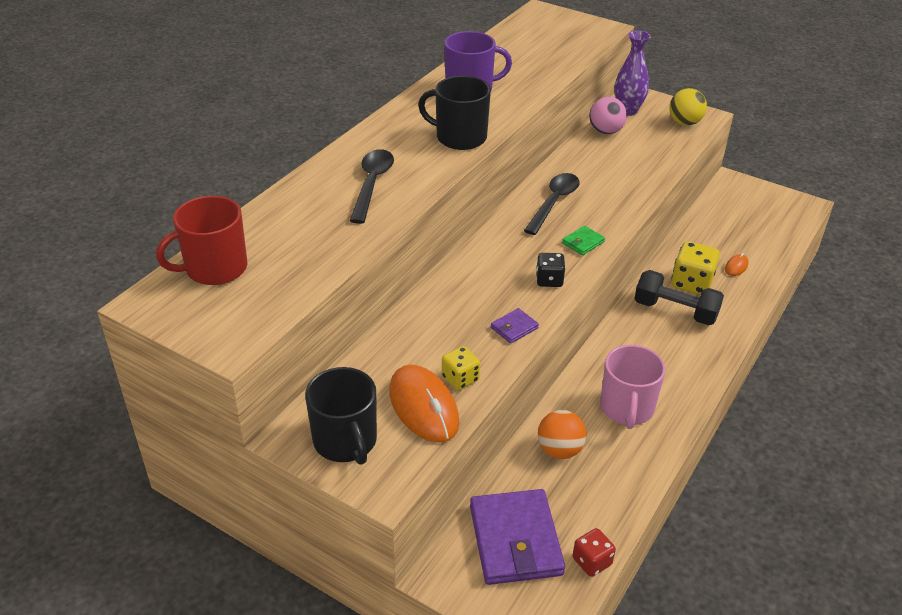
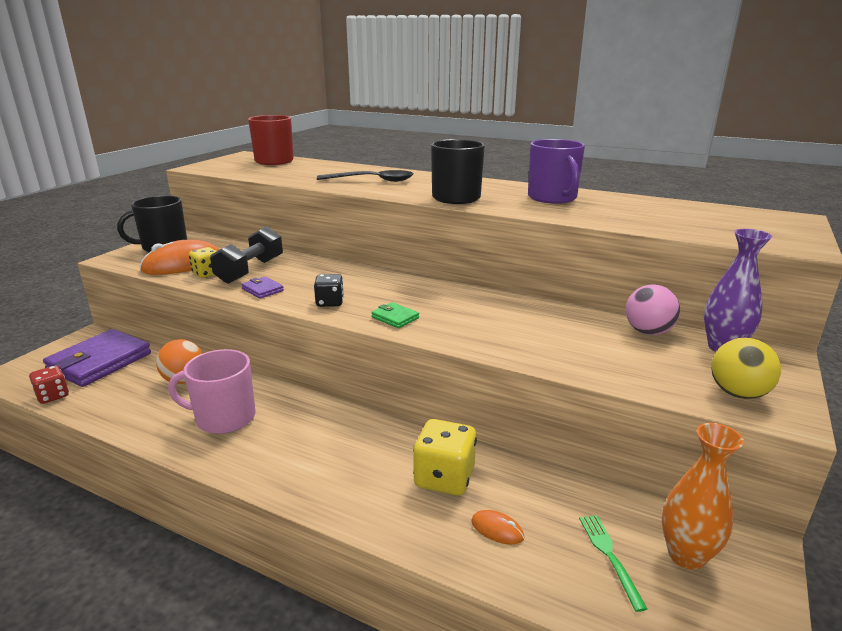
camera: 85 degrees right, 15 degrees down
(515, 540) = (99, 362): purple wallet -> purple wallet turned 45 degrees counterclockwise
(554, 202) = (466, 303): black spoon -> none
(675, 311) = (383, 459): black dumbbell -> black dumbbell (250, 270)
(742, 204) = (686, 555): none -> orange vase
(748, 230) = (609, 555): none -> green fork

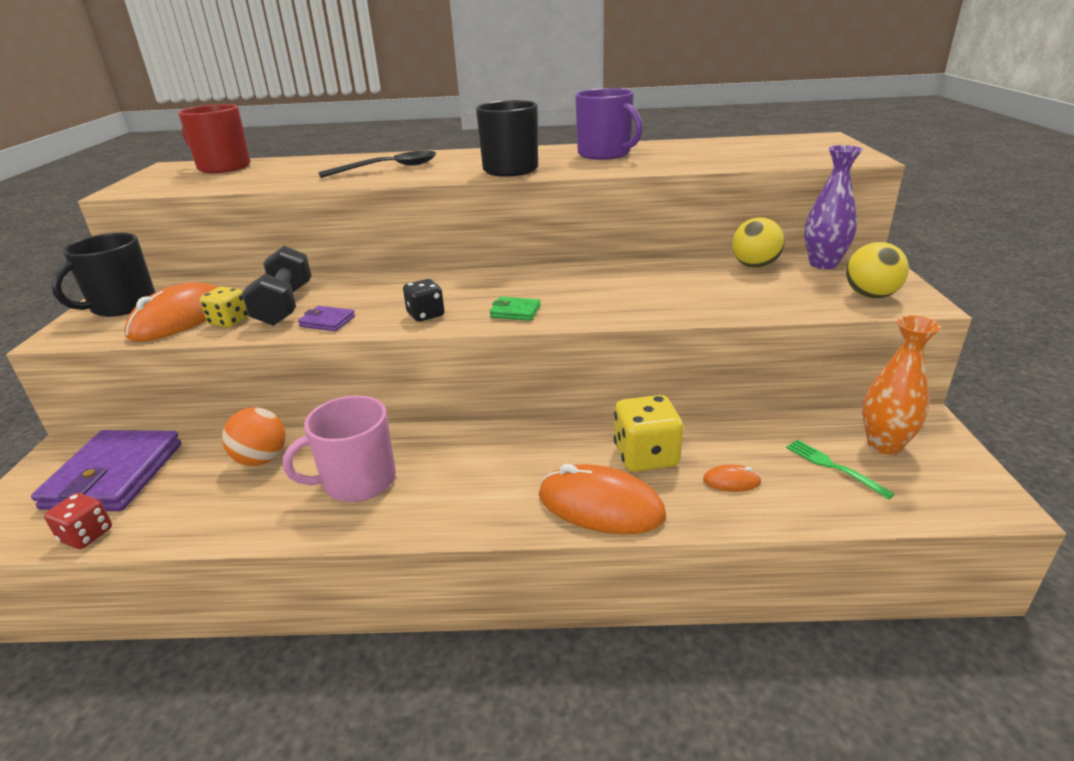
camera: 25 degrees left, 5 degrees up
(368, 505) = (600, 506): none -> orange mouse
(648, 332) = (754, 266): pink ball -> yellow ball

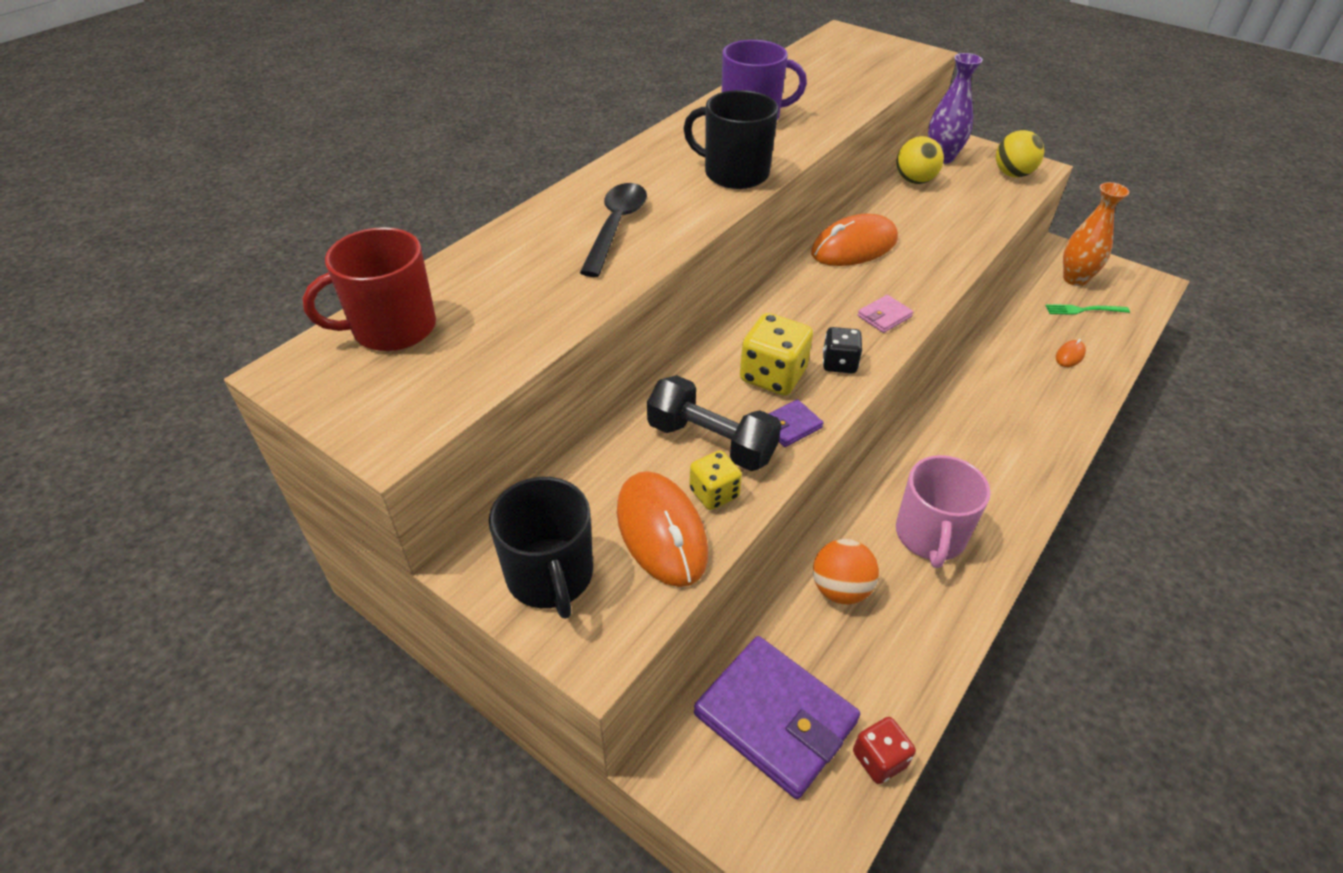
camera: 55 degrees left, 15 degrees up
(515, 311) = (884, 316): green wallet -> pink wallet
(600, 506) = (1057, 423): orange mouse -> orange mouse (854, 247)
(646, 456) = (1013, 373): yellow dice -> yellow dice (772, 376)

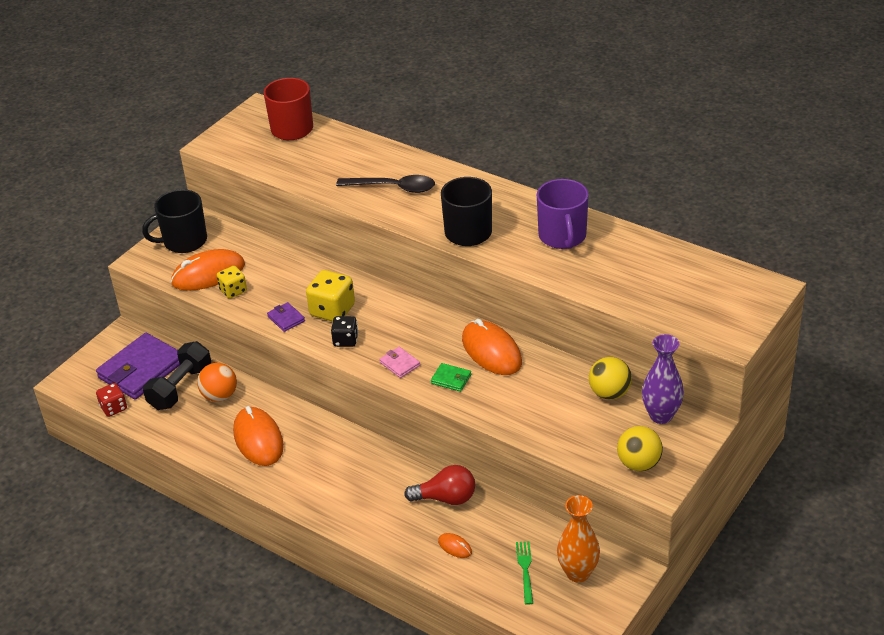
camera: 90 degrees right, 5 degrees down
(711, 442) = (273, 287): black dumbbell -> black dumbbell (180, 388)
(907, 277) = (451, 379): none -> green wallet
(930, 536) = (258, 439): pink mug -> orange mouse
(999, 359) = (446, 498): none -> red light bulb

